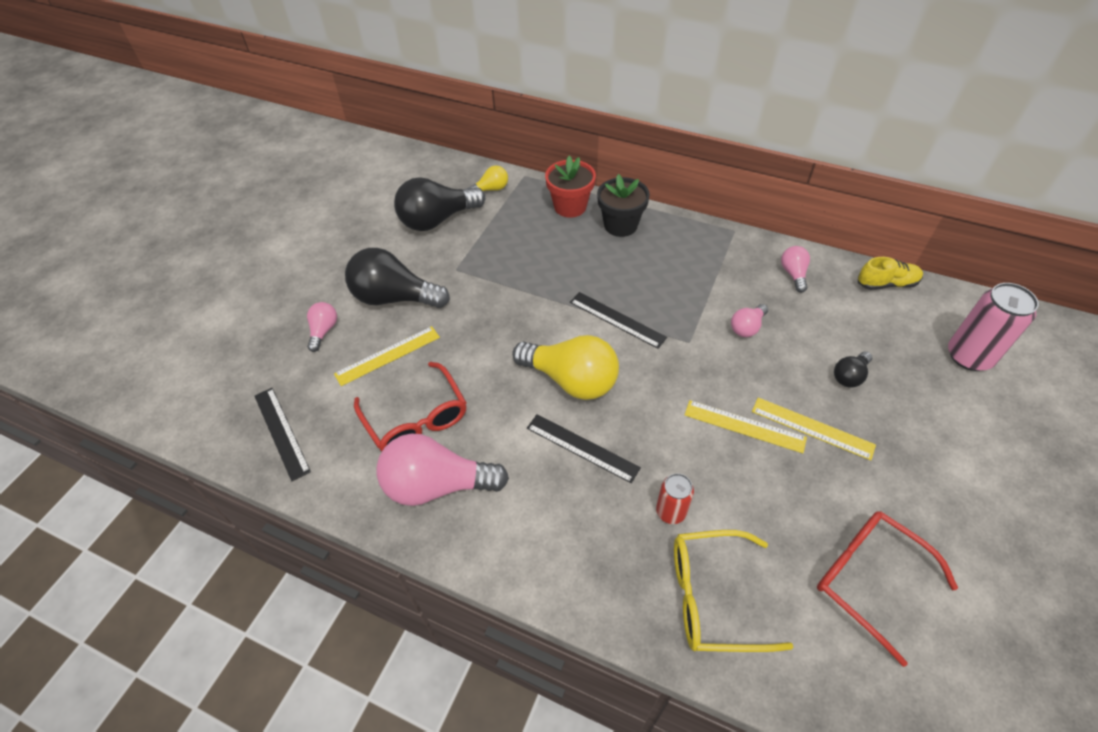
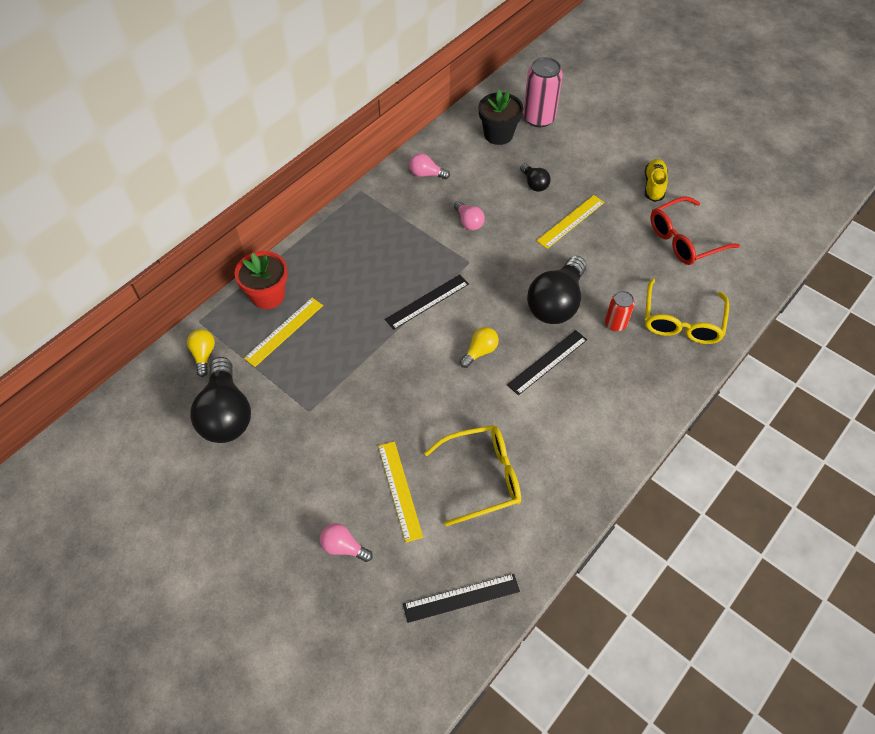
camera: 75 degrees left, 5 degrees up
(394, 298) = (325, 473): black light bulb -> black light bulb (556, 303)
(416, 419) = (482, 477): red glasses -> yellow glasses
(437, 485) = (554, 472): pink light bulb -> none
(571, 380) = (480, 351): yellow light bulb -> yellow light bulb, size x0.49
(620, 225) = (314, 265): black flower pot -> black flower pot (498, 134)
(744, 426) = (558, 257): yellow ruler -> yellow ruler (284, 331)
(886, 284) = (459, 128): yellow shoe -> yellow shoe (654, 186)

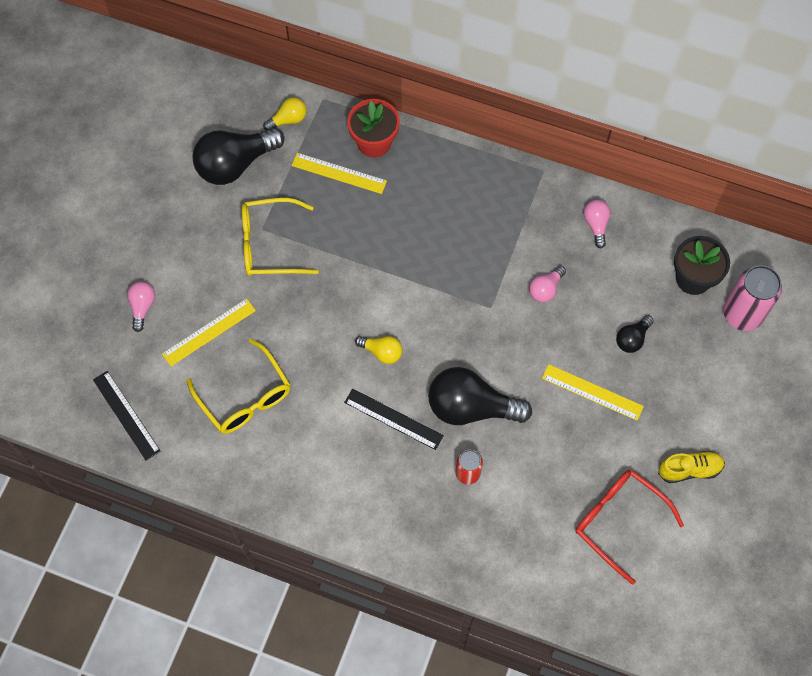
camera: 70 degrees right, 10 degrees up
(427, 301) = (423, 284): black ruler -> none
(681, 321) = (497, 541): yellow glasses -> yellow glasses (270, 244)

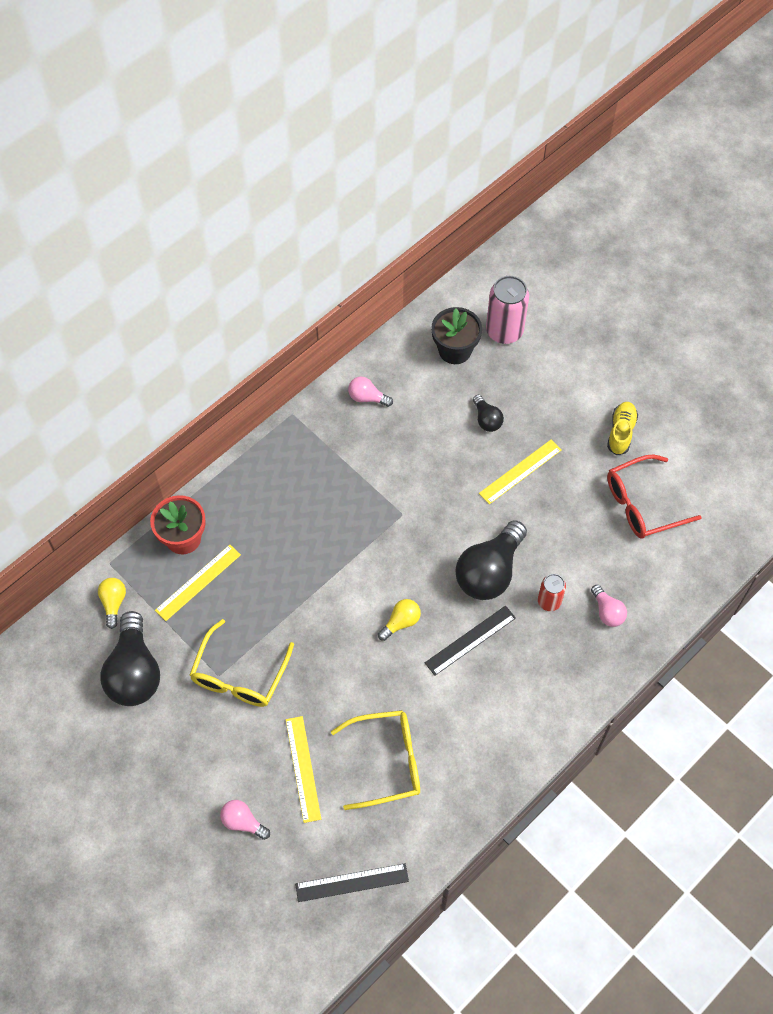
camera: 65 degrees left, 5 degrees down
(545, 289) = (407, 464): pink light bulb -> pink light bulb (607, 612)

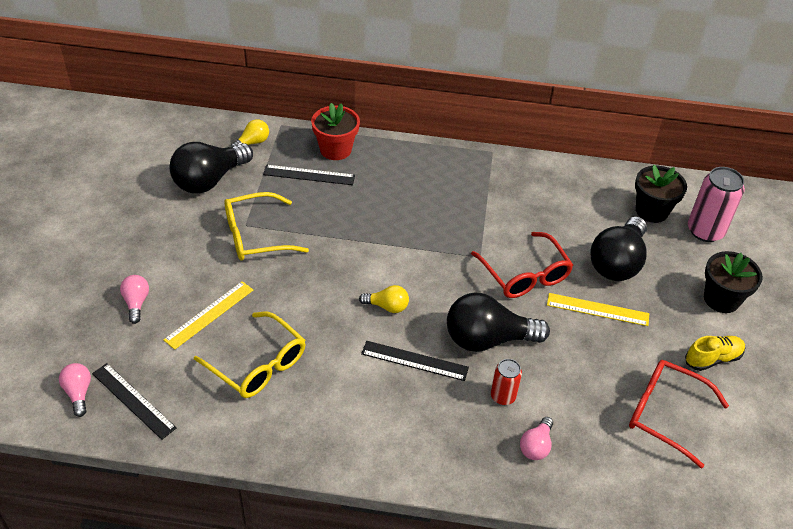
camera: 50 degrees right, 15 degrees down
(198, 582) = (309, 175): yellow ruler -> black ruler
(367, 398) = (552, 184): pink light bulb -> pink light bulb (78, 393)
(447, 496) = (525, 275): none -> red glasses
(486, 419) = (617, 262): black light bulb -> black light bulb, size x2.04
(575, 379) = (721, 299): none -> black flower pot

